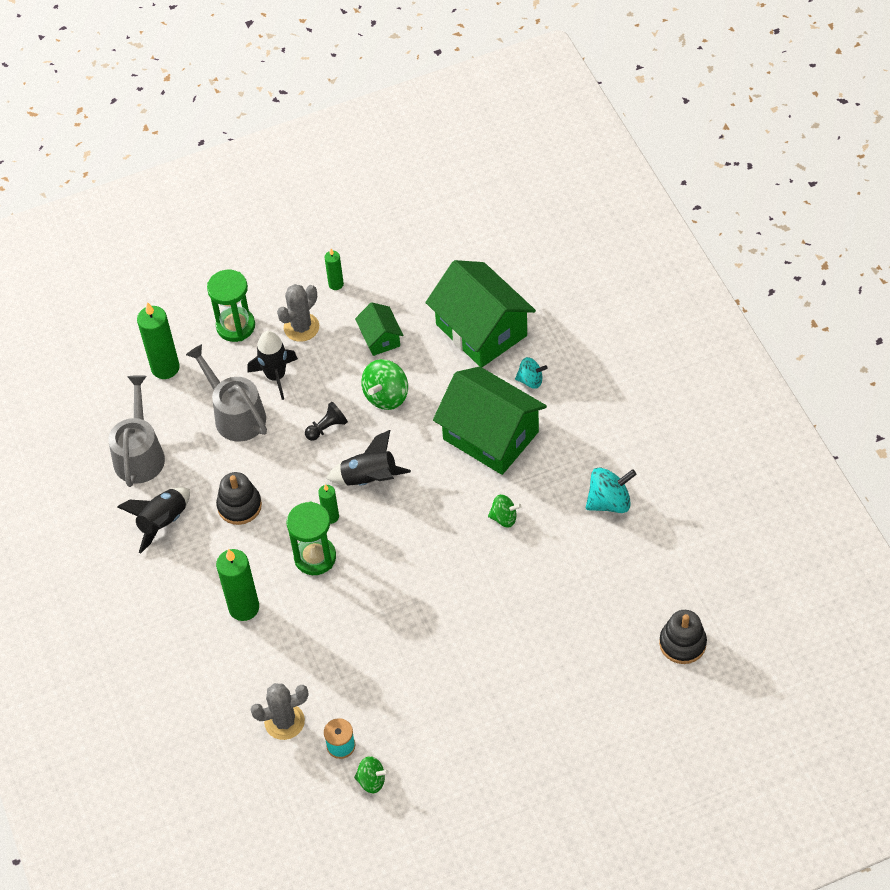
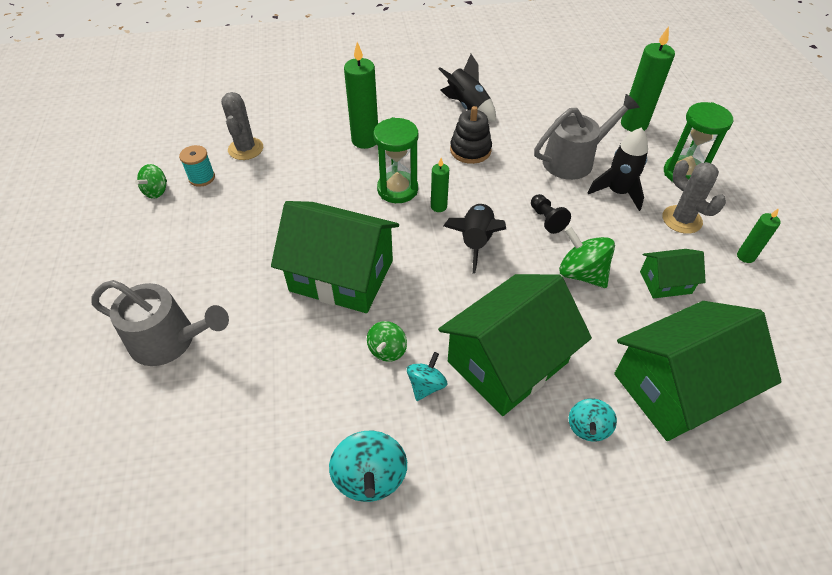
camera: 100 degrees right, 5 degrees down
(139, 454) = (540, 101): grey watering can -> grey watering can (169, 340)
(437, 573) = (341, 275): none -> green house
(527, 484) = (426, 385): none -> turquoise spinning top
(682, 643) = (123, 510): black stacking toy -> none

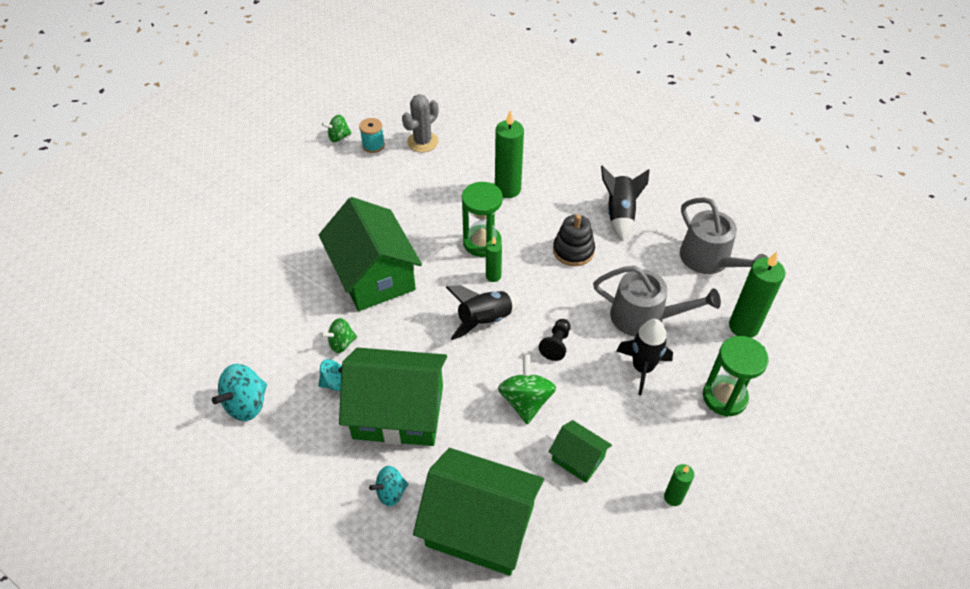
camera: 45 degrees right, 0 degrees up
(169, 340) = (243, 241): grey watering can -> grey watering can (709, 260)
(682, 219) = (663, 429): grey cactus -> none

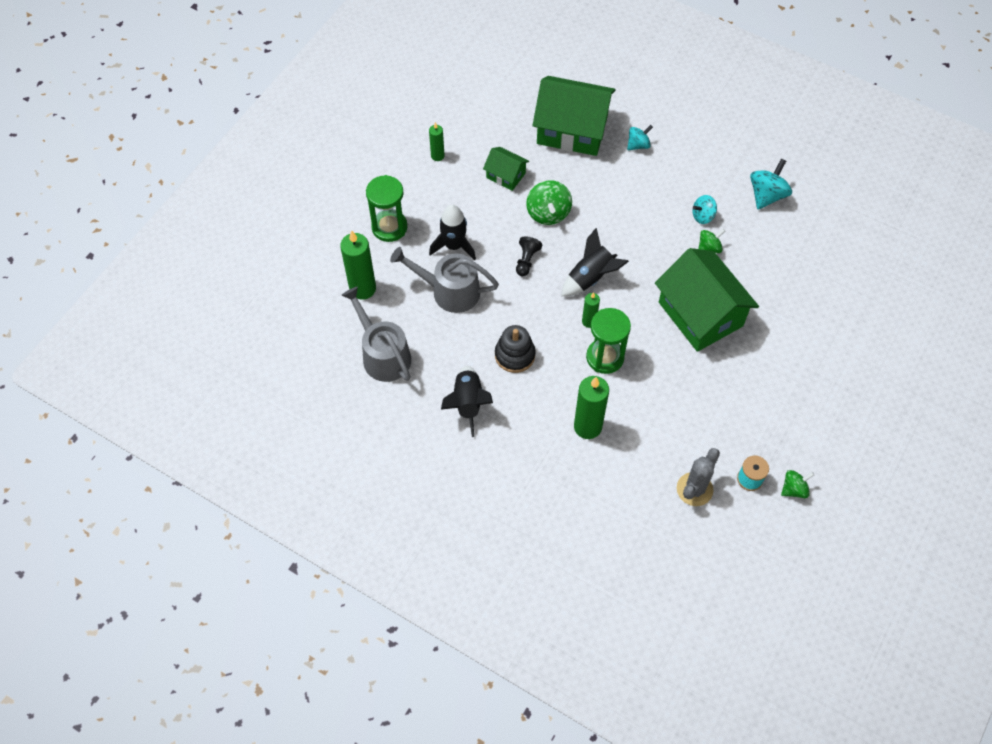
camera: 175 degrees right, 10 degrees up
(398, 412) = (646, 198): green house -> none

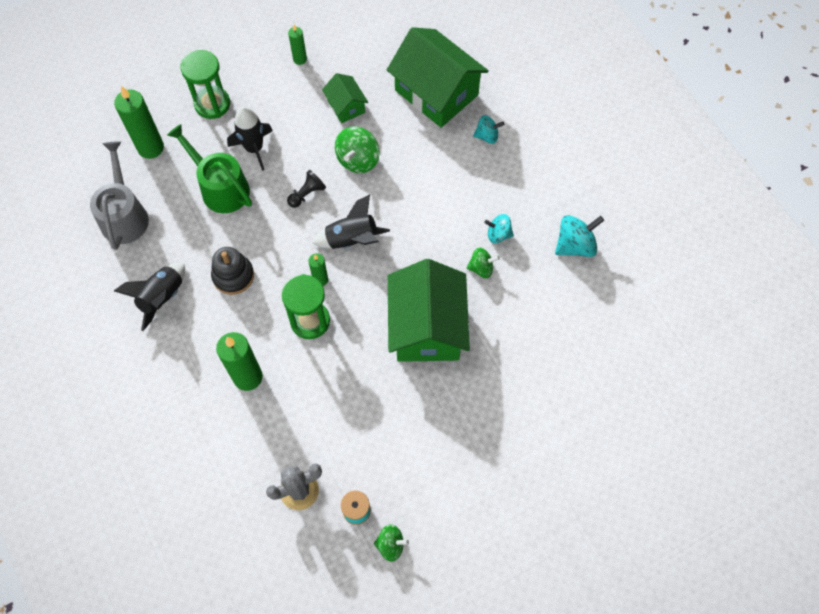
camera: 30 degrees right, 5 degrees up
(450, 291) = (221, 188): grey watering can -> green watering can

